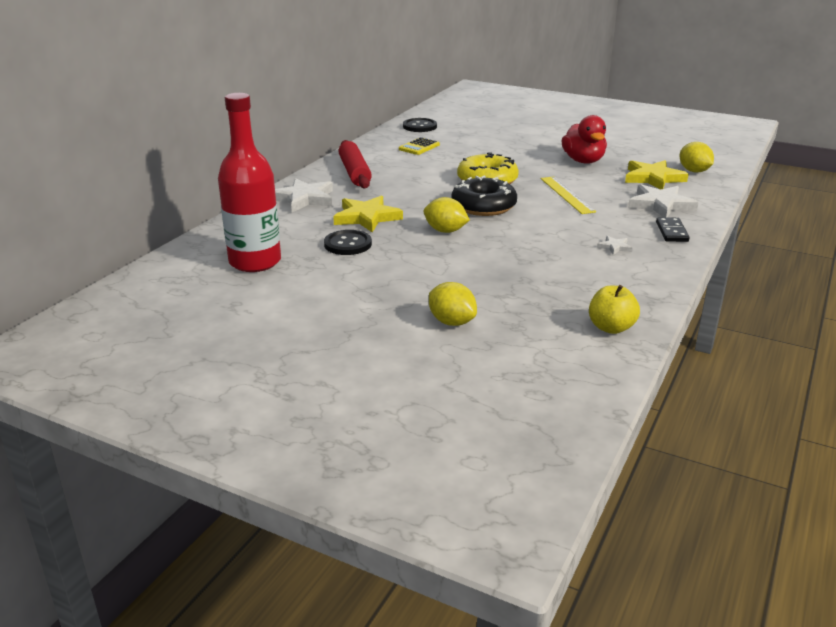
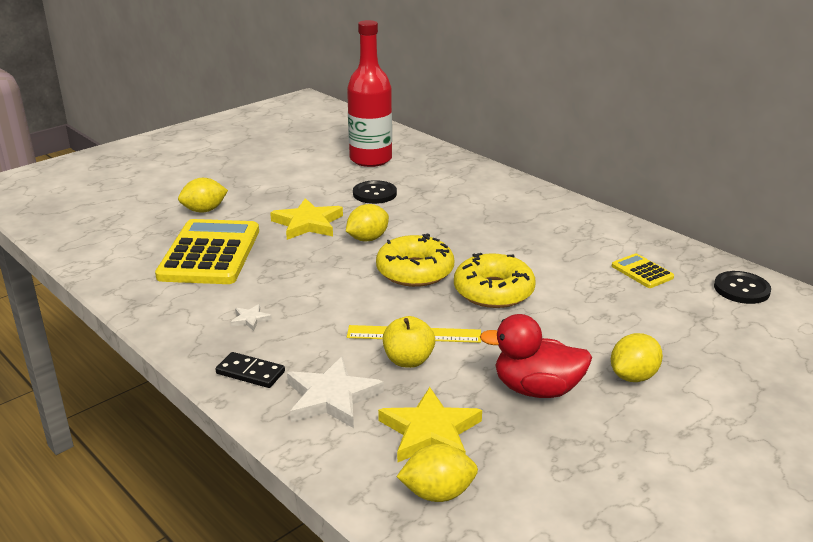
camera: 110 degrees right, 0 degrees up
(304, 199) = (494, 188): white star -> none
(355, 172) = (559, 220): red rolling pin -> none
(367, 217) = (428, 209): yellow star -> yellow star (307, 223)
(483, 206) = (415, 271): black donut -> yellow donut
(537, 291) = (210, 253): none -> yellow calculator
(543, 144) = (633, 376): none -> yellow lemon
(611, 328) = (120, 268): yellow apple -> yellow apple (408, 360)

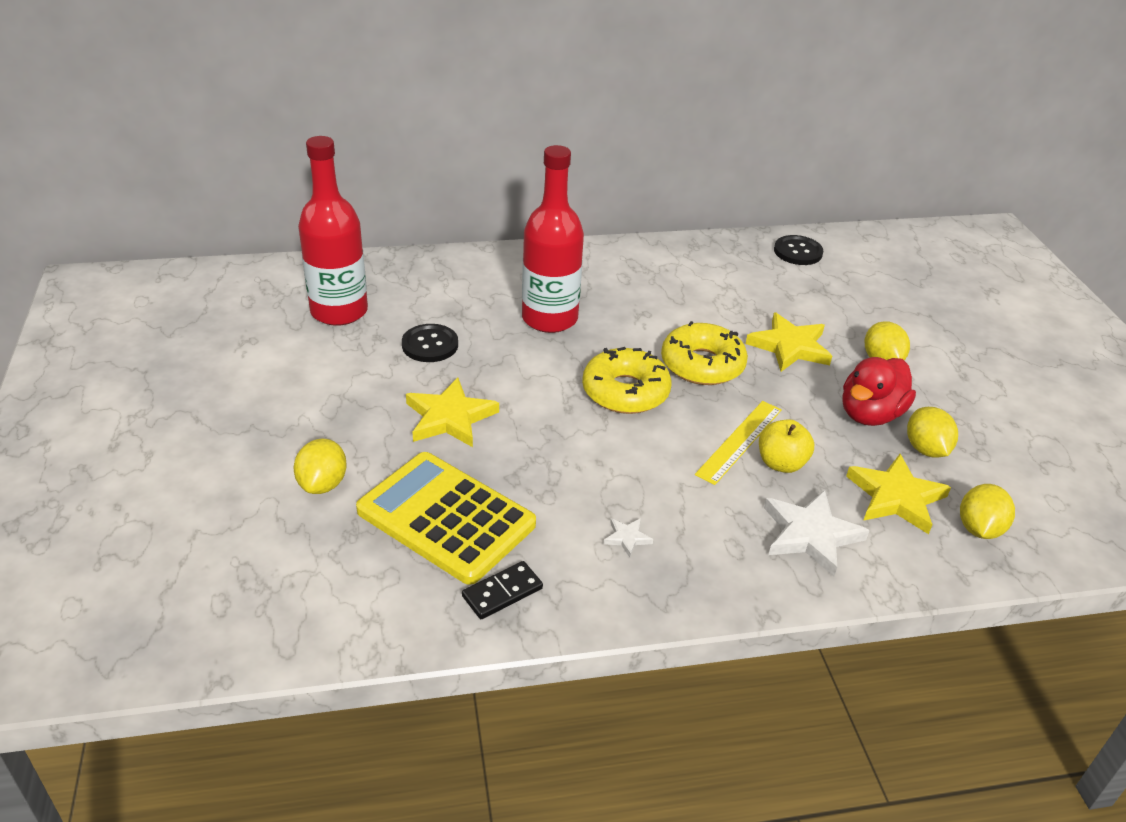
camera: 60 degrees left, 10 degrees up
(250, 372) = (732, 574): black domino -> black domino (502, 592)
(367, 239) = (529, 392): yellow lemon -> yellow lemon (925, 449)
(462, 219) = (549, 318): none -> red bottle
(580, 323) = (790, 347): none -> yellow star
(642, 272) = (735, 278): yellow calculator -> none

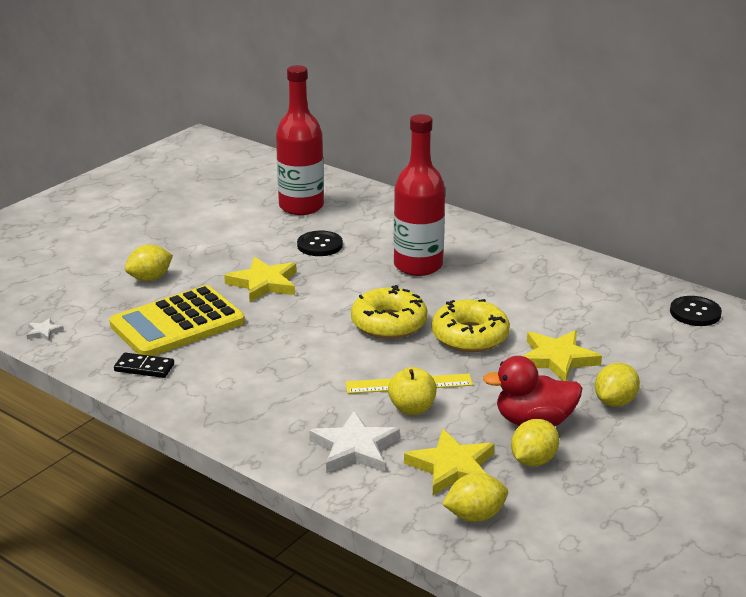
camera: 50 degrees right, 10 degrees down
(446, 518) = (177, 324): yellow calculator -> yellow calculator turned 120 degrees counterclockwise
(627, 538) = (248, 385): white star -> white star (44, 332)

